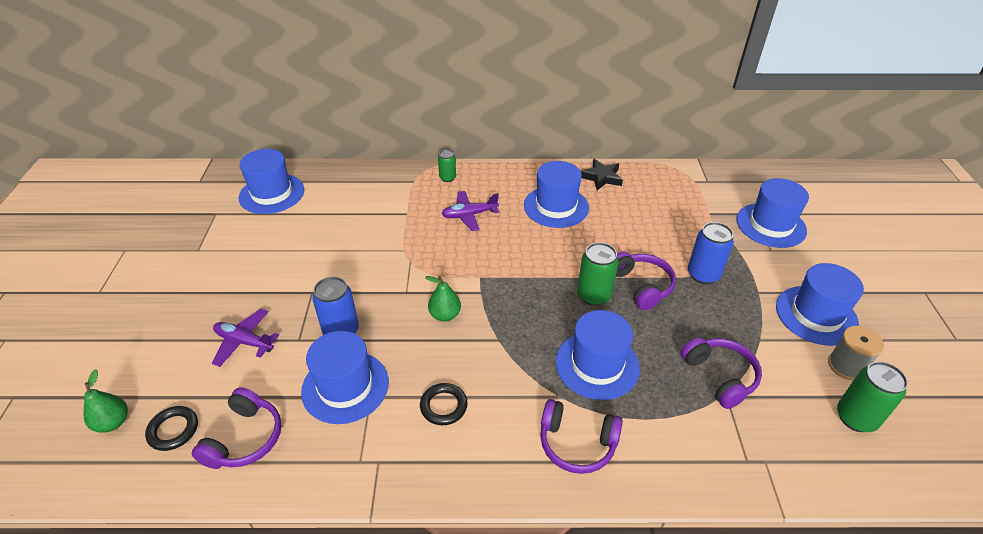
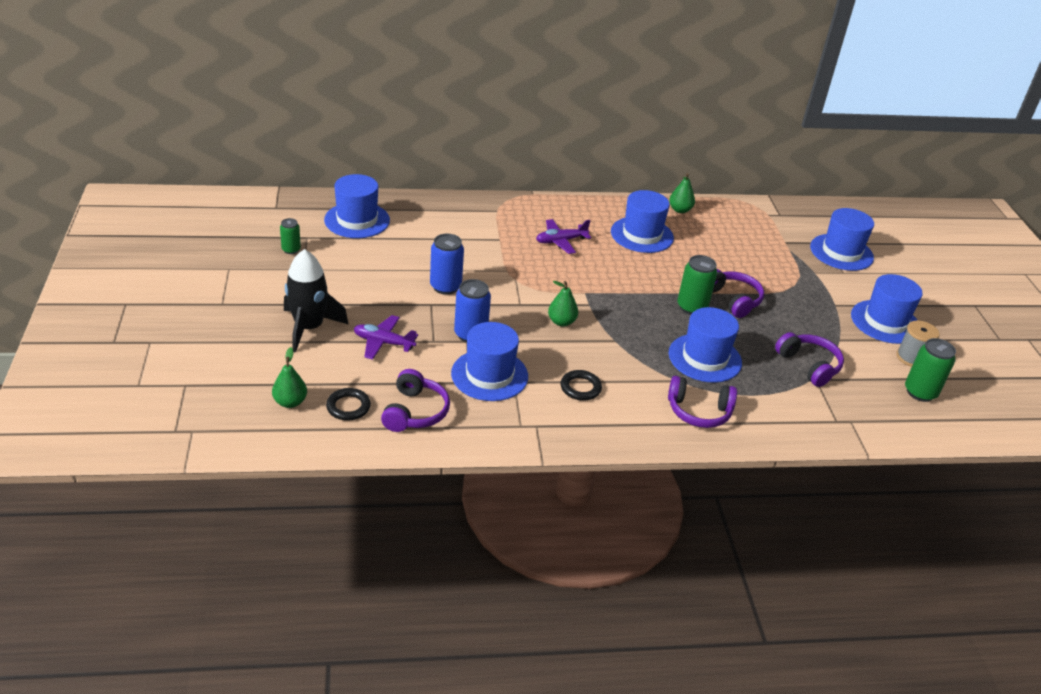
camera: 10 degrees left, 5 degrees down
(173, 322) = (309, 328): none -> black rocket
(447, 178) = (530, 208): green can -> green can (291, 250)
(601, 177) = (680, 210): black star -> green pear
(703, 274) = (785, 291): blue can -> blue can (445, 287)

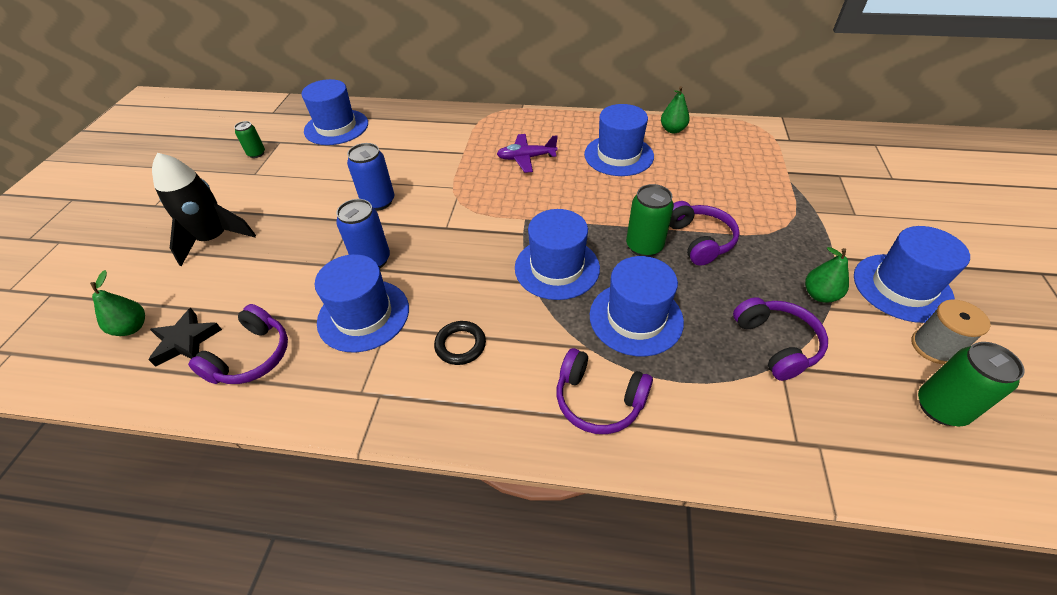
camera: 20 degrees right, 10 degrees up
(348, 407) = (186, 341): black ring -> black star
(383, 342) = (275, 262): purple plane -> none
(561, 322) = (481, 253): green pear -> green pear (819, 295)
(841, 252) = (857, 188): blue hat -> blue hat (557, 268)

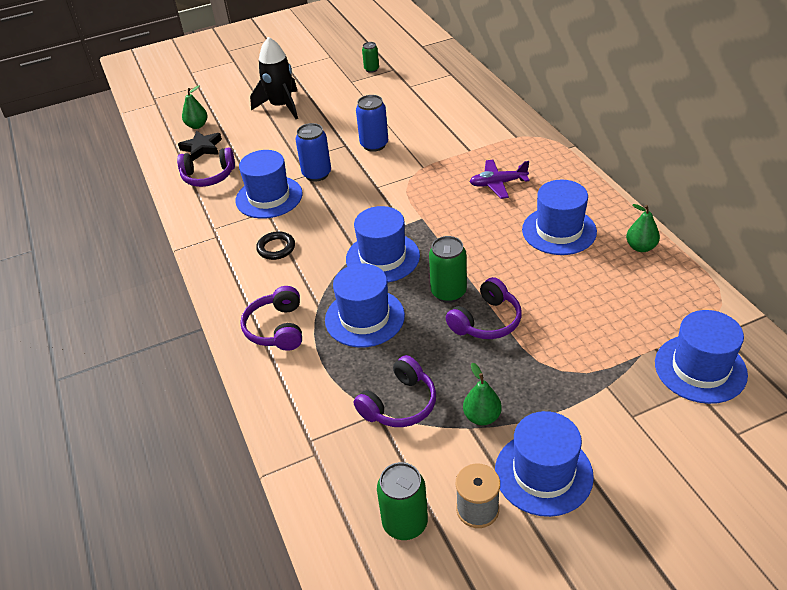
camera: 60 degrees right, 5 degrees down
(336, 127) = (435, 80): blue hat -> blue hat (700, 368)
(526, 158) = (498, 184): purple plane -> purple plane turned 60 degrees counterclockwise

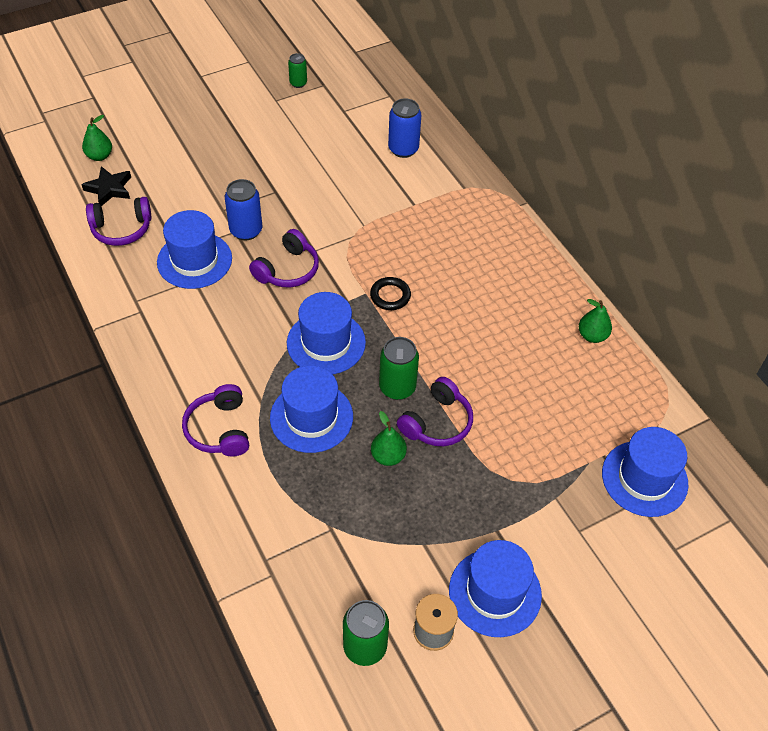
camera: 10 degrees left, 10 degrees up
(276, 248) = (209, 328): black ring -> black ring (390, 296)
(281, 106) = (196, 132): black rocket -> none
(374, 145) = (308, 192): blue can -> blue can (403, 149)
(399, 404) = (353, 518): purple headphones -> purple headphones (288, 270)
(482, 417) = (435, 532): green pear -> green pear (388, 456)
(498, 184) = (445, 250): purple plane -> none
(559, 231) = (510, 313): blue hat -> none

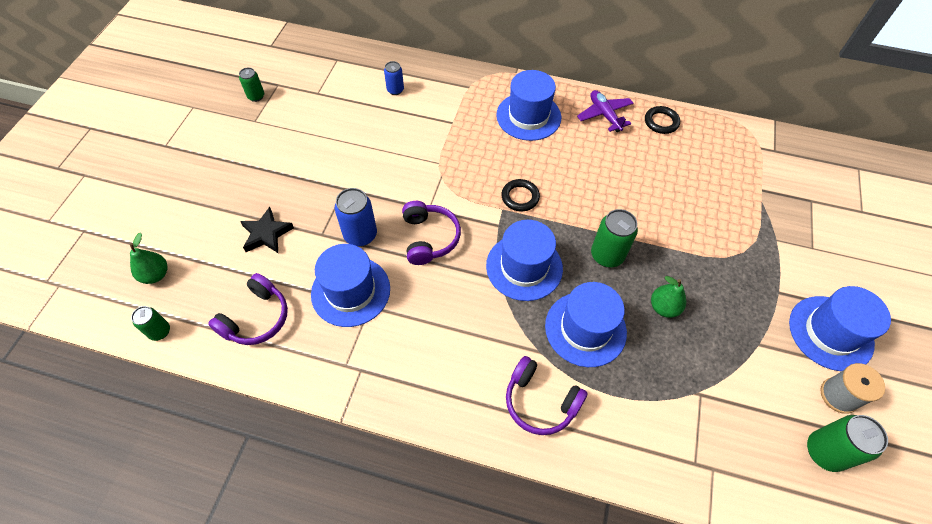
camera: 45 degrees left, 5 degrees up
(63, 192) = (160, 331): none -> green can
(109, 189) = (201, 295): black star -> black star (266, 234)
(403, 149) = (395, 90): blue can -> blue can, size x0.60
(437, 422) = (659, 256): purple headphones -> none
(549, 292) = (604, 115): none -> purple plane
(592, 336) = (661, 122): green pear -> black ring
(644, 478) = (796, 184): blue hat -> blue hat (528, 116)

